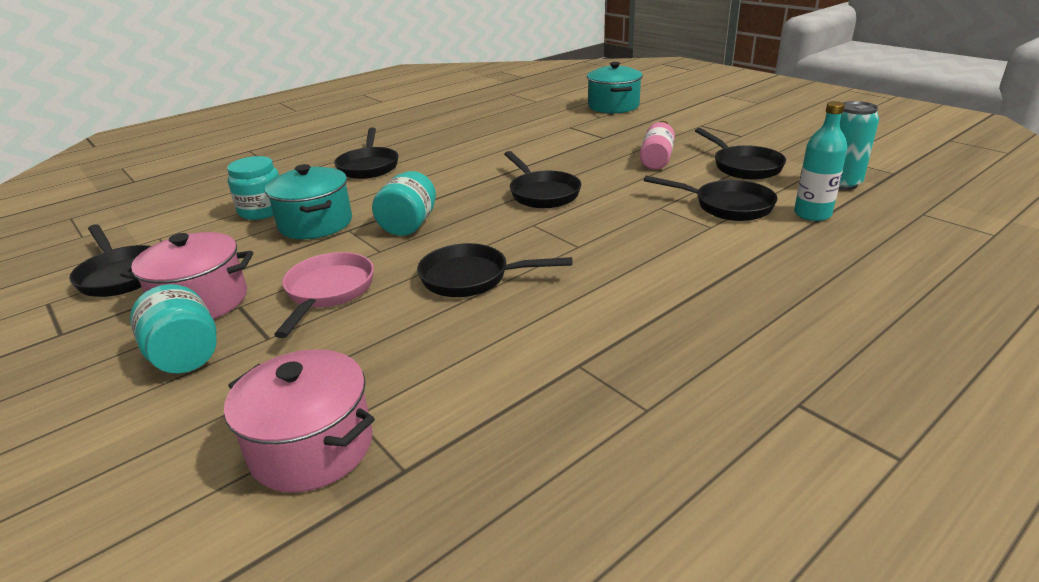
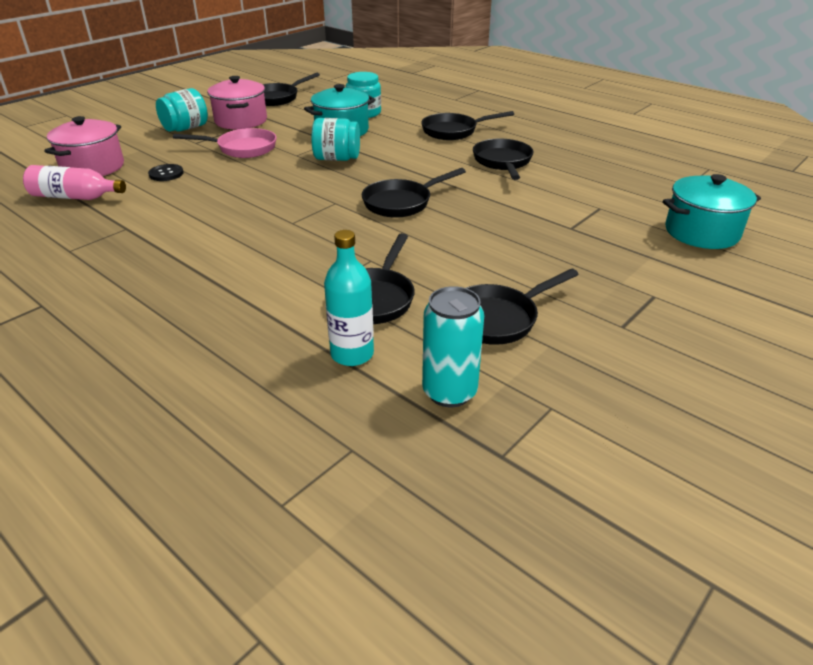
camera: 80 degrees right, 5 degrees up
(391, 352) = (166, 174): none -> black button
(472, 278) = (249, 187): black pan -> black pan (502, 162)
(657, 156) = (518, 261): pink bottle -> pink bottle (75, 197)

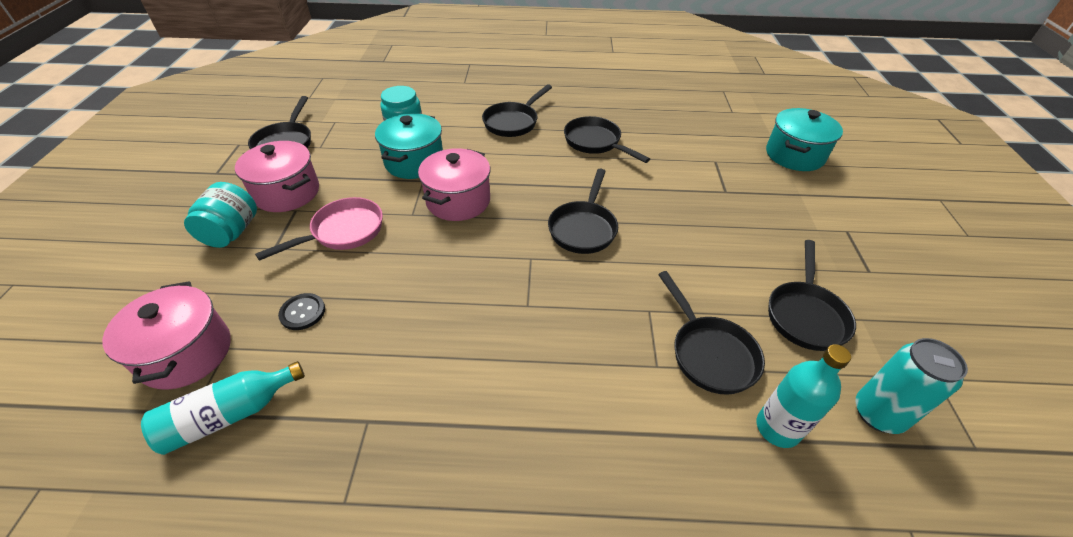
camera: 40 degrees left, 10 degrees up
(75, 197) = (230, 415): pink bottle -> turquoise bottle
(337, 159) = (458, 201): turquoise jar -> pink pot

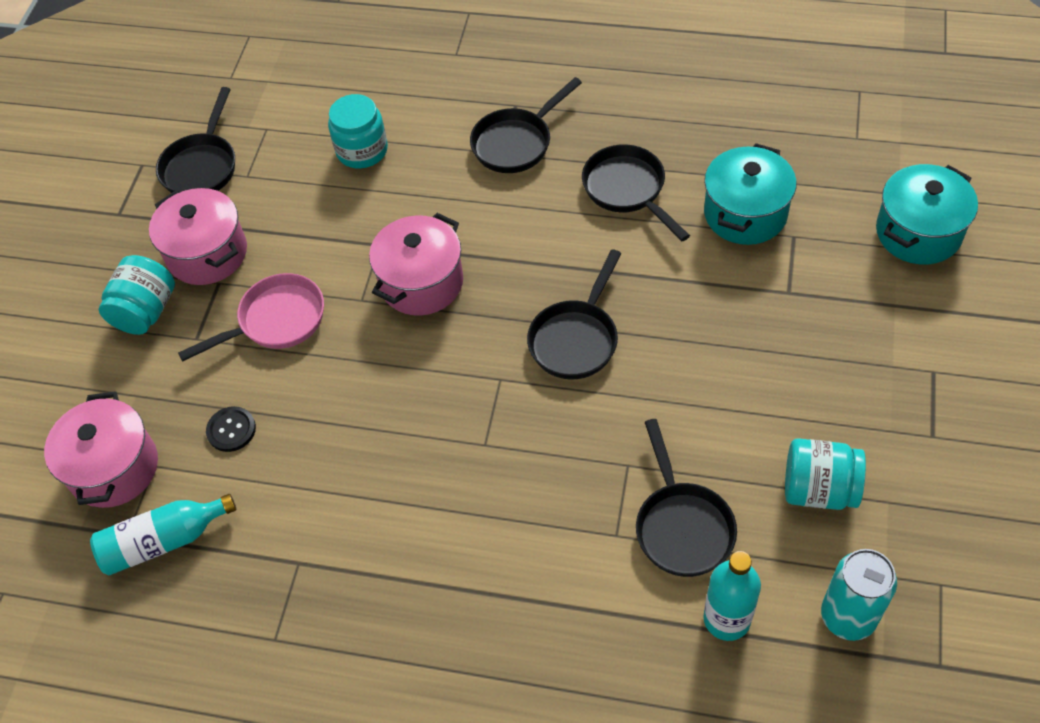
camera: 15 degrees right, 10 degrees up
(414, 162) = (370, 211): turquoise pot -> turquoise pot (745, 214)
(805, 315) = (818, 489): black pan -> turquoise jar

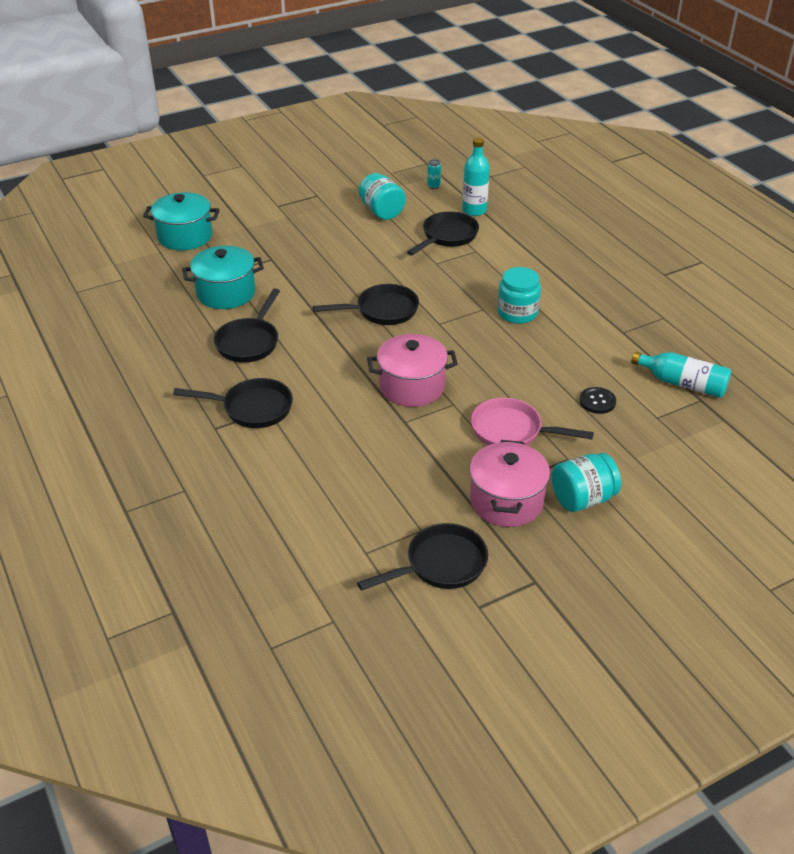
camera: 135 degrees left, 15 degrees down
(114, 468) = (681, 432): pink pot -> none
(362, 150) = (333, 481): turquoise jar -> turquoise jar (517, 313)
(848, 616) = (433, 186): turquoise can -> turquoise can, size x0.47

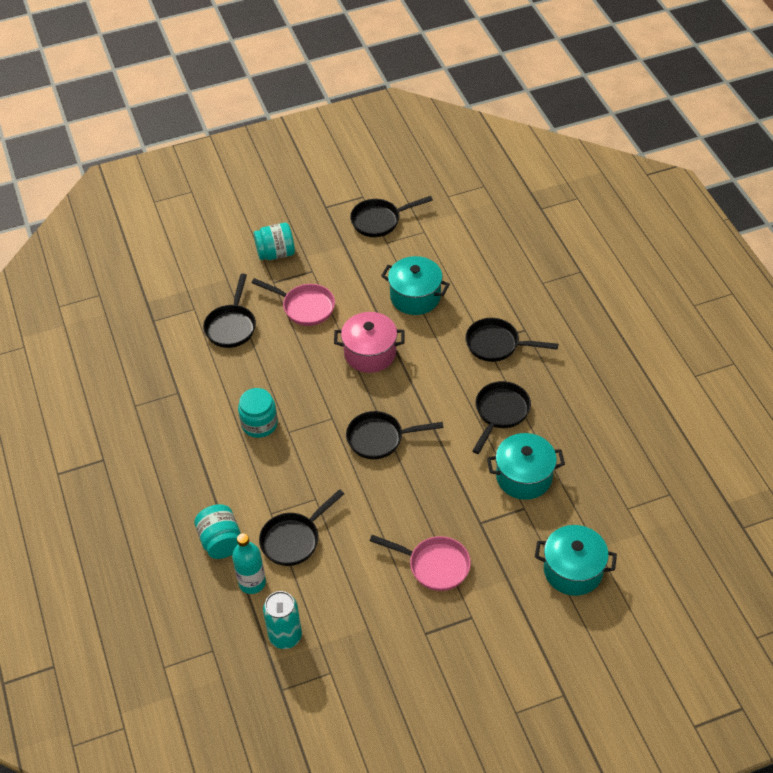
camera: 170 degrees left, 10 degrees up
(313, 230) = (434, 565): none -> pink pan
(365, 456) = (415, 297): none -> turquoise pot
(381, 212) = (355, 592): turquoise jar -> turquoise jar (221, 541)
(433, 186) = (285, 636): turquoise can -> turquoise can, size x2.11
(506, 501) = (326, 256): pink pot -> none
(597, 401) = (231, 326): black button -> black pan
(682, 384) = (158, 336): turquoise bottle -> none

